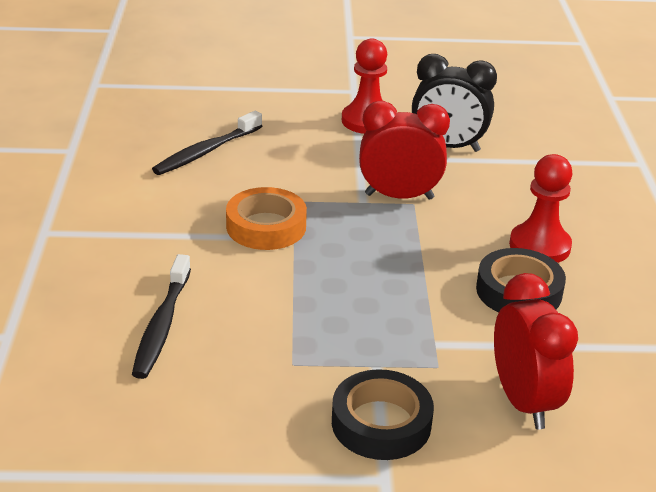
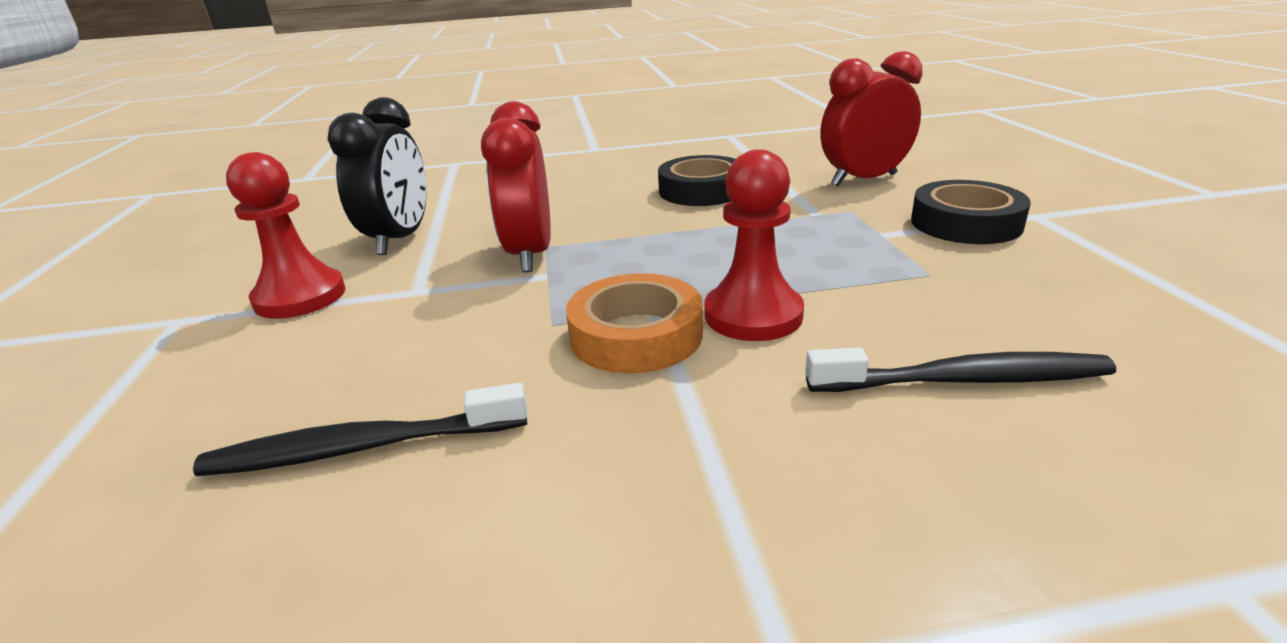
camera: 95 degrees left, 5 degrees down
(207, 151) = (363, 447): black toothbrush -> black toothbrush turned 135 degrees clockwise
(539, 246) = (618, 188): red pawn -> red pawn (753, 315)

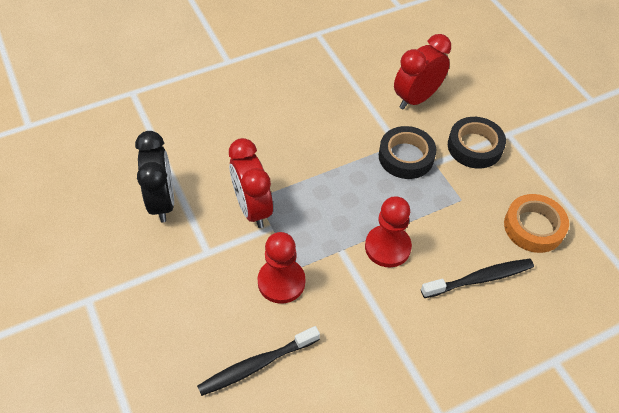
camera: 20 degrees left, 25 degrees up
(300, 297) = (144, 268): red pawn -> red pawn (281, 282)
(636, 335) = (339, 271): orange tape -> orange tape (533, 227)
(702, 190) = (324, 120): black tape -> black tape (406, 157)

